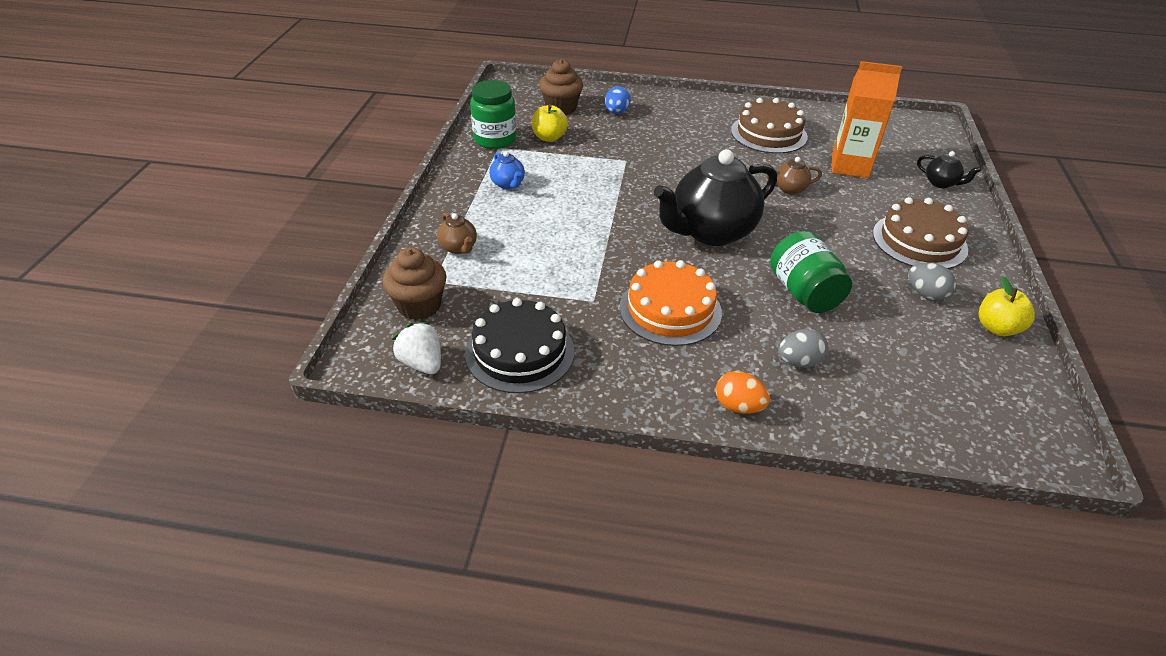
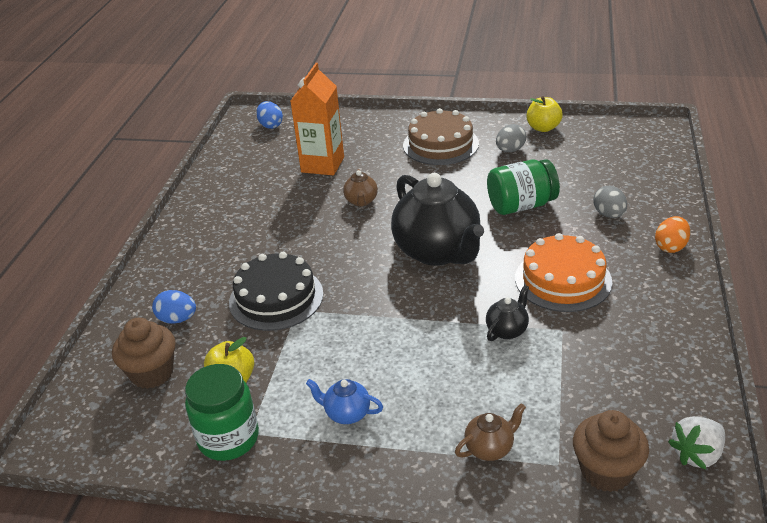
camera: 85 degrees left, 5 degrees down
(508, 184) = (346, 413): blue teapot -> blue teapot turned 135 degrees counterclockwise
(520, 352) = (653, 378): black cake -> black cake (276, 298)
(768, 134) = (253, 206): brown cake -> none
(915, 135) = (270, 125): none -> blue egg
(941, 183) = (353, 124): black teapot -> black teapot (507, 330)

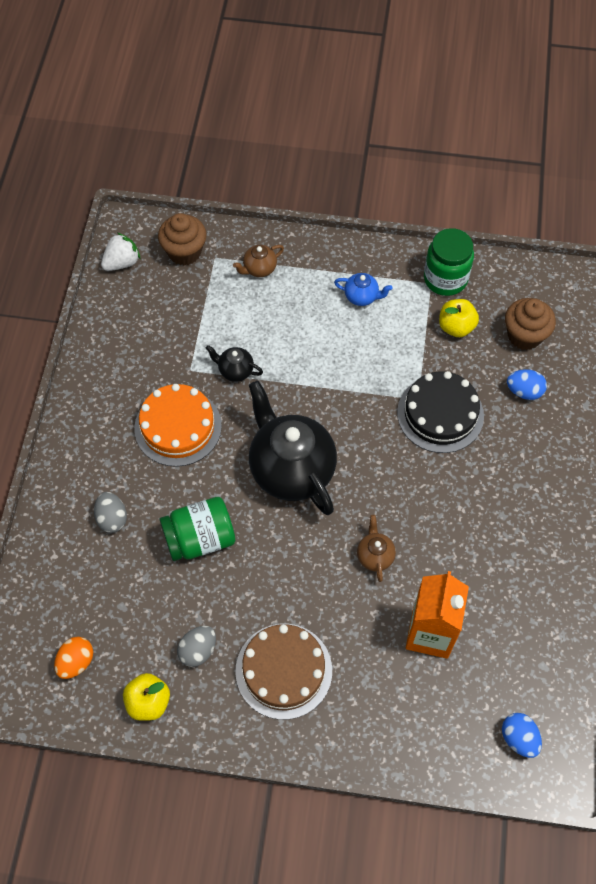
camera: 175 degrees right, 25 degrees up
(507, 330) = (235, 370): black teapot -> black teapot turned 75 degrees clockwise
(670, 247) = (67, 467): orange egg -> orange egg (76, 662)

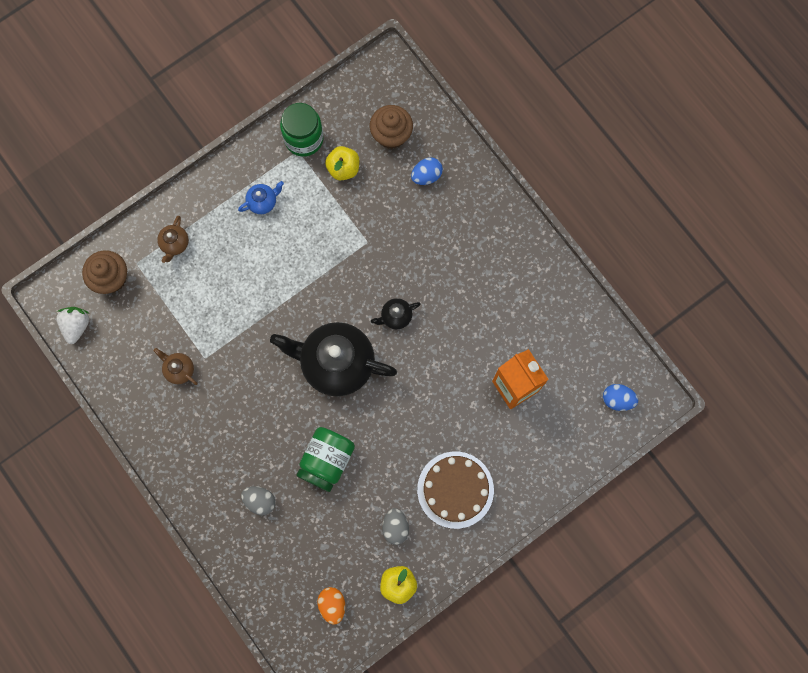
camera: 45 degrees left, 15 degrees up
(178, 427) = (237, 403): orange cake -> none
(235, 370) = (234, 331): black teapot -> black teapot (396, 316)
(375, 556) = (439, 370): brown teapot -> brown teapot (179, 370)
(440, 414) = (390, 239): black cake -> none

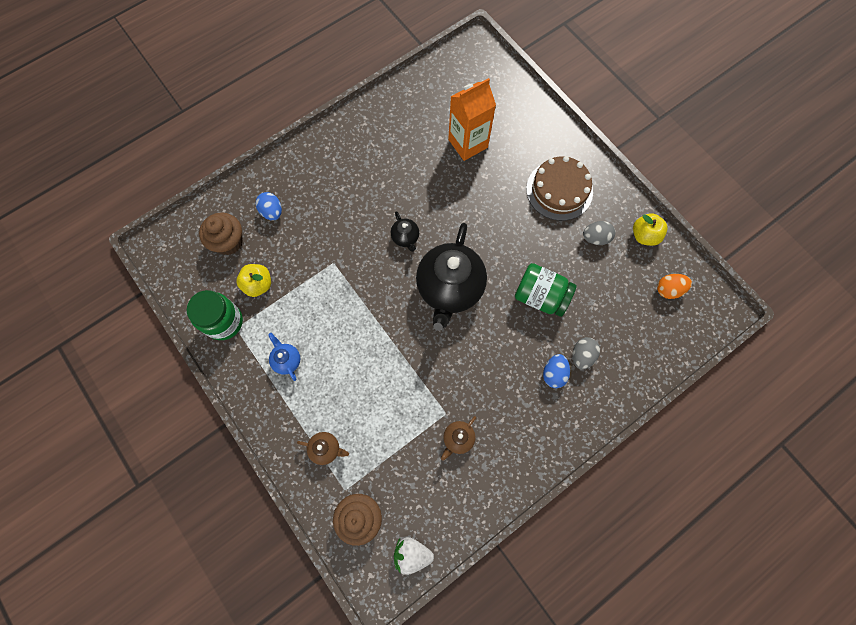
camera: 90 degrees left, 5 degrees down
(617, 399) = (477, 70): blue egg -> blue egg (554, 373)

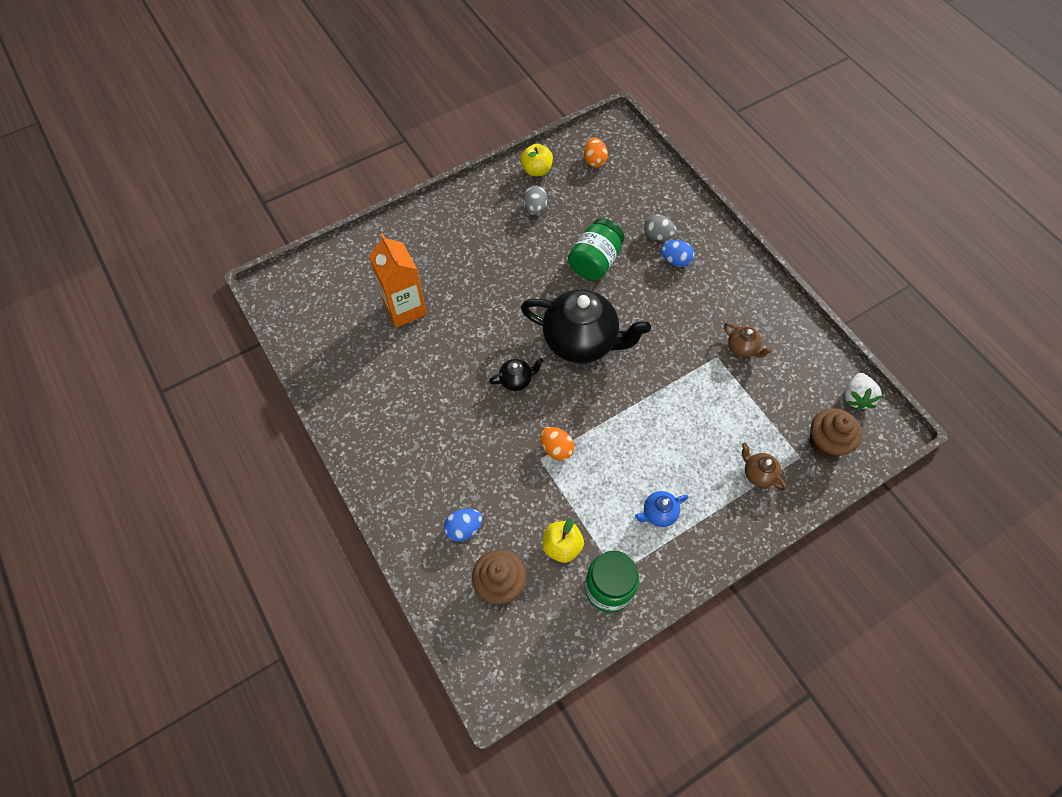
camera: 85 degrees left, 10 degrees down
(326, 449) = (758, 474): brown teapot -> brown teapot turned 60 degrees counterclockwise
(343, 275) = (556, 449): none -> orange egg
(559, 190) = (477, 231): brown cake -> none

